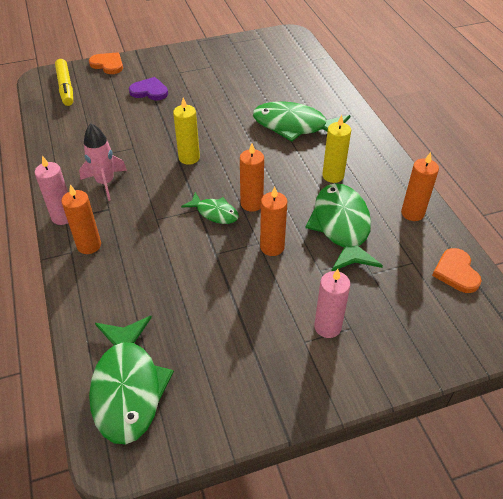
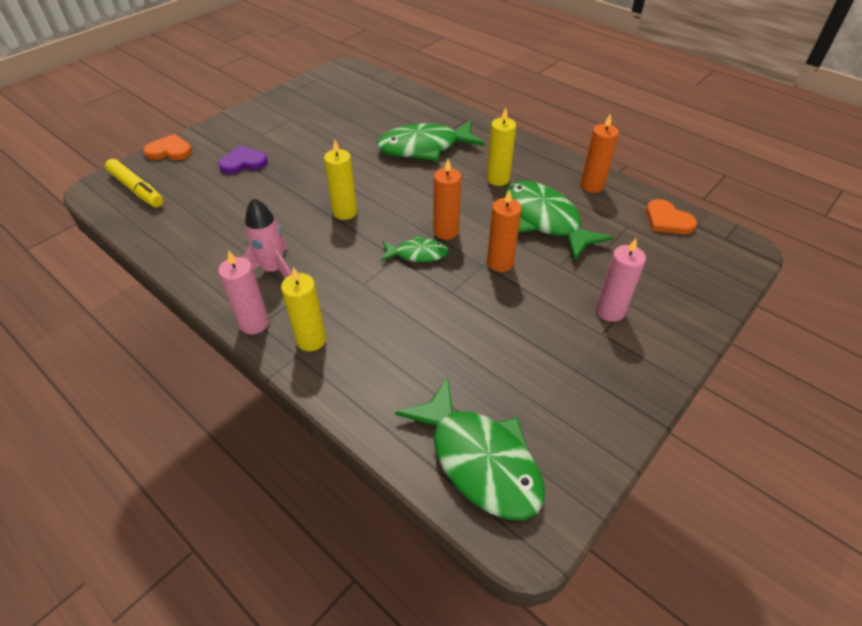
camera: 30 degrees left, 0 degrees up
(89, 245) = (311, 340): orange candle -> yellow candle

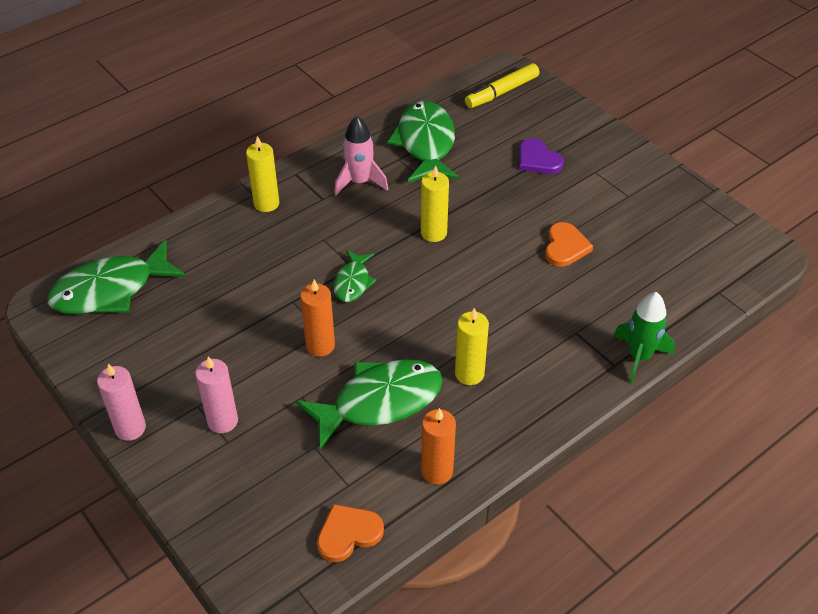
camera: 100 degrees right, 0 degrees up
(170, 151) = (567, 107): orange heart -> orange heart (565, 247)
(243, 162) = (538, 159): purple heart -> purple heart turned 150 degrees clockwise
(254, 323) = (297, 171): pink candle -> pink candle (130, 428)
(424, 147) = (549, 312): green fish -> green fish (426, 144)
(446, 231) = (382, 309): orange candle -> none
(454, 111) = (639, 356): none -> green rocket

